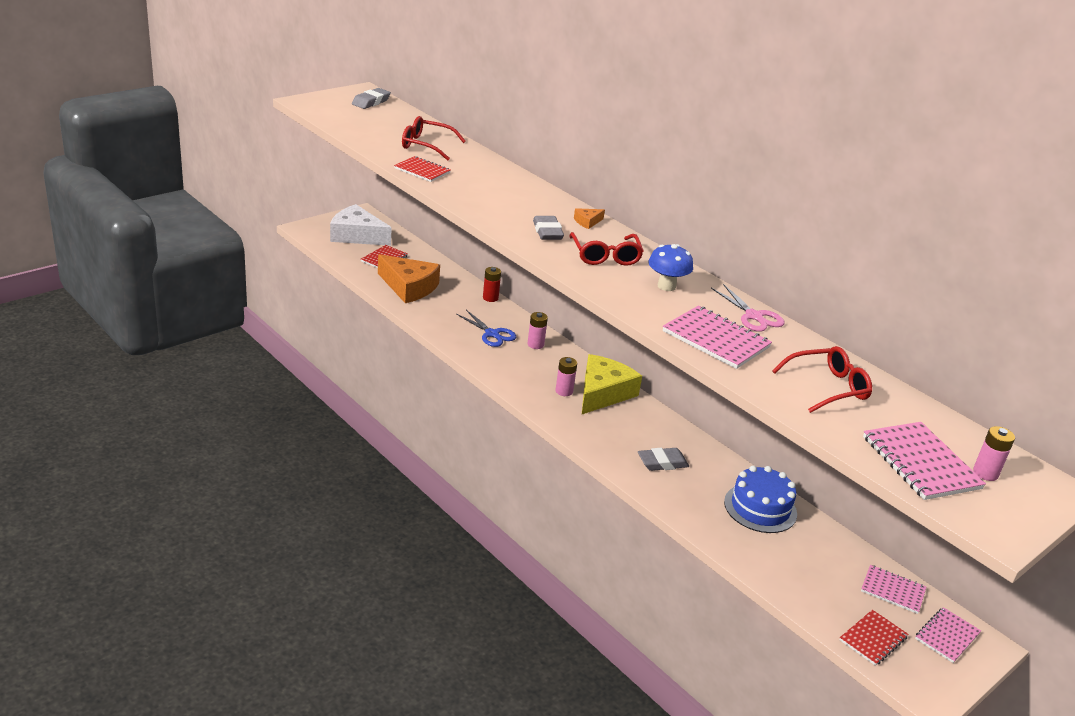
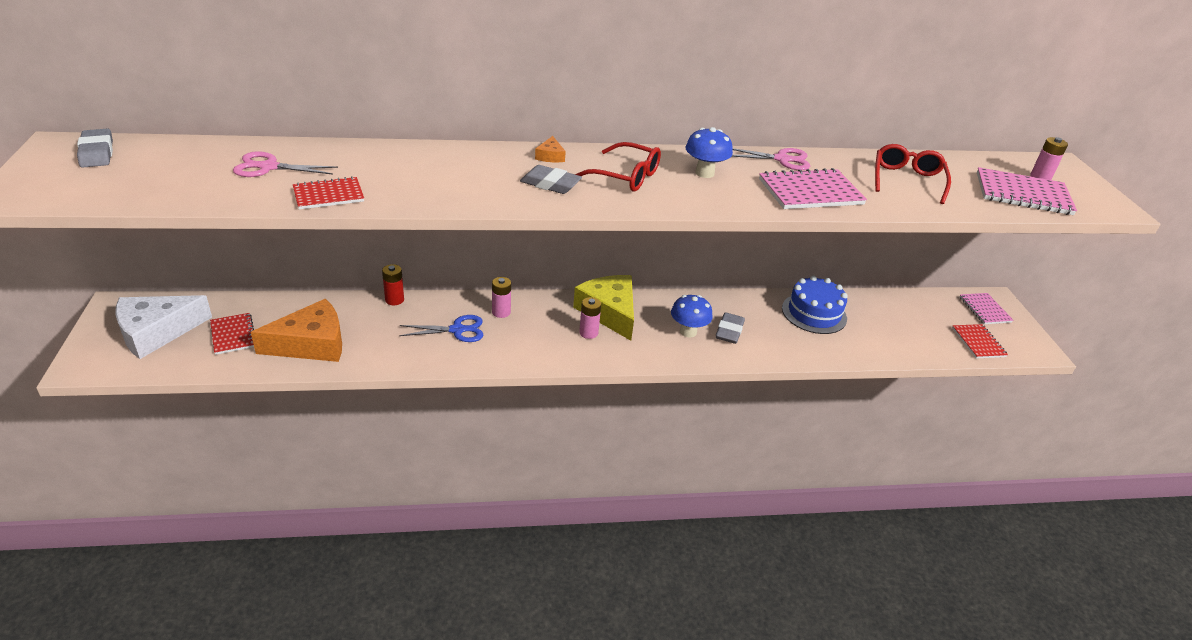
camera: 55 degrees left, 5 degrees up
(426, 145) = (269, 167): red glasses -> pink scissors
(631, 440) = (688, 332): none -> blue mushroom
(892, 590) = (931, 306): pink notebook -> none

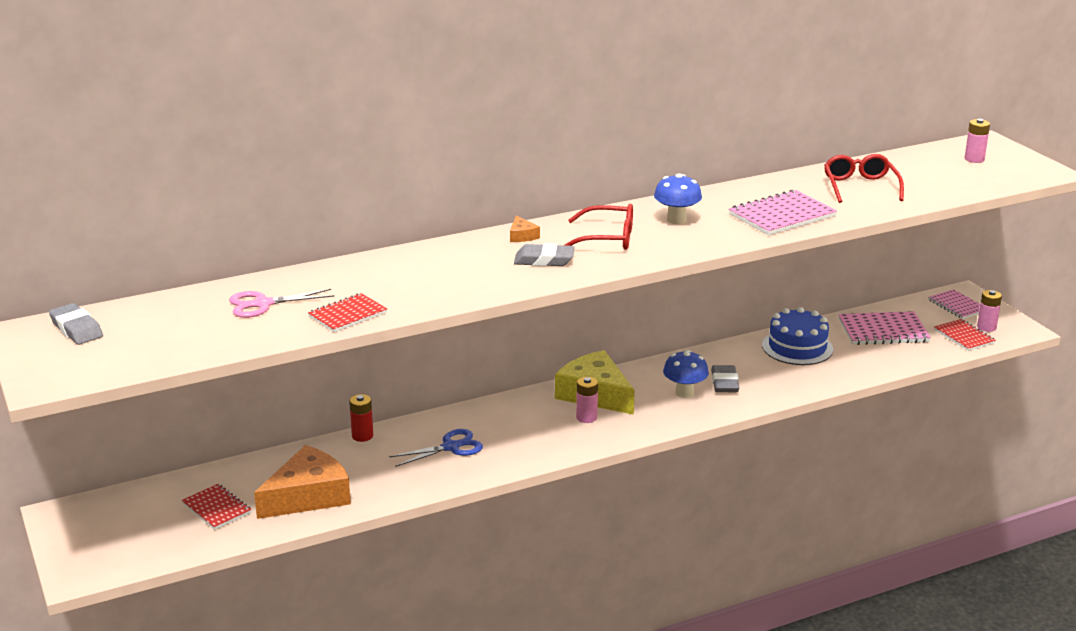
camera: 15 degrees left, 10 degrees down
(156, 332) = (130, 526): white cheese -> none
(501, 312) = (484, 420): pink battery -> pink battery (986, 327)
(781, 159) = (737, 192): pink scissors -> none
(1023, 194) = (966, 177): pink notebook -> pink notebook (883, 331)

